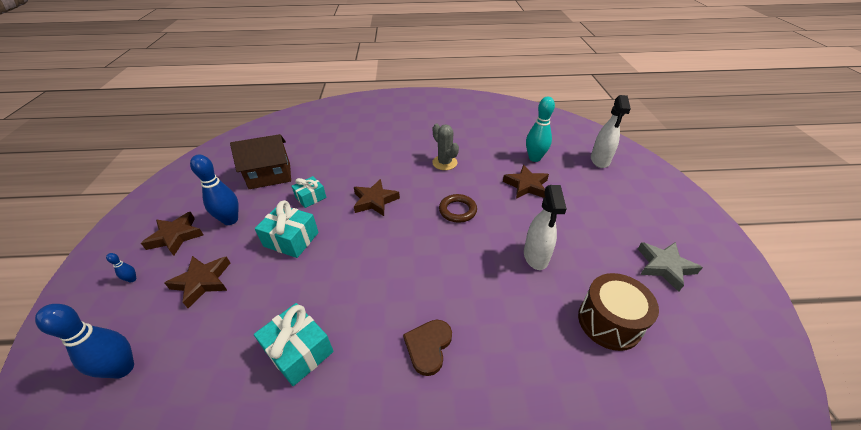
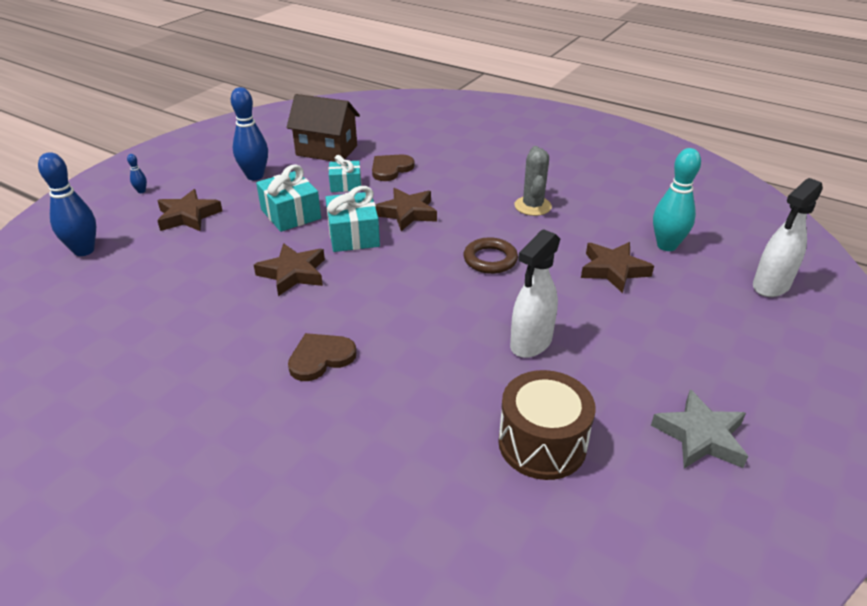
camera: 35 degrees right, 5 degrees down
(176, 236) = (200, 172): brown star -> brown star (293, 273)
(299, 351) = (210, 303): turquoise gift -> turquoise gift (353, 235)
(331, 172) = (391, 169): none -> brown heart

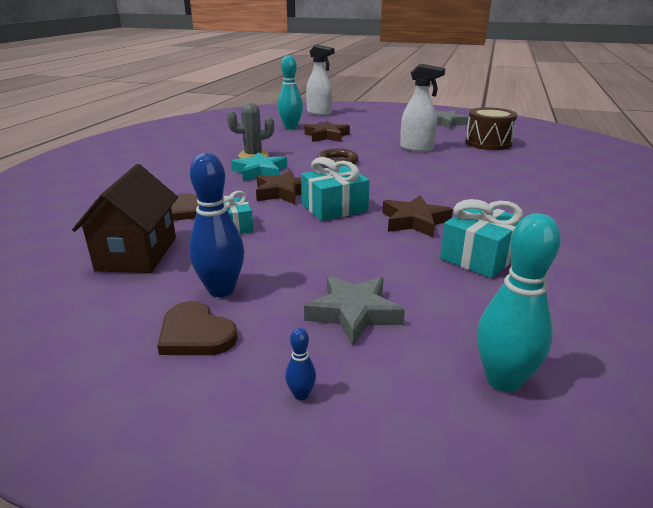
camera: 105 degrees left, 10 degrees down
(84, 250) = (503, 380): blue bowling pin -> turquoise bowling pin
(188, 216) = (353, 313): brown star -> grey star
(290, 214) = (311, 244): turquoise gift -> turquoise gift (480, 256)
(320, 358) = (498, 194): brown heart -> brown heart (196, 334)
(473, 206) = (260, 172): none -> turquoise star

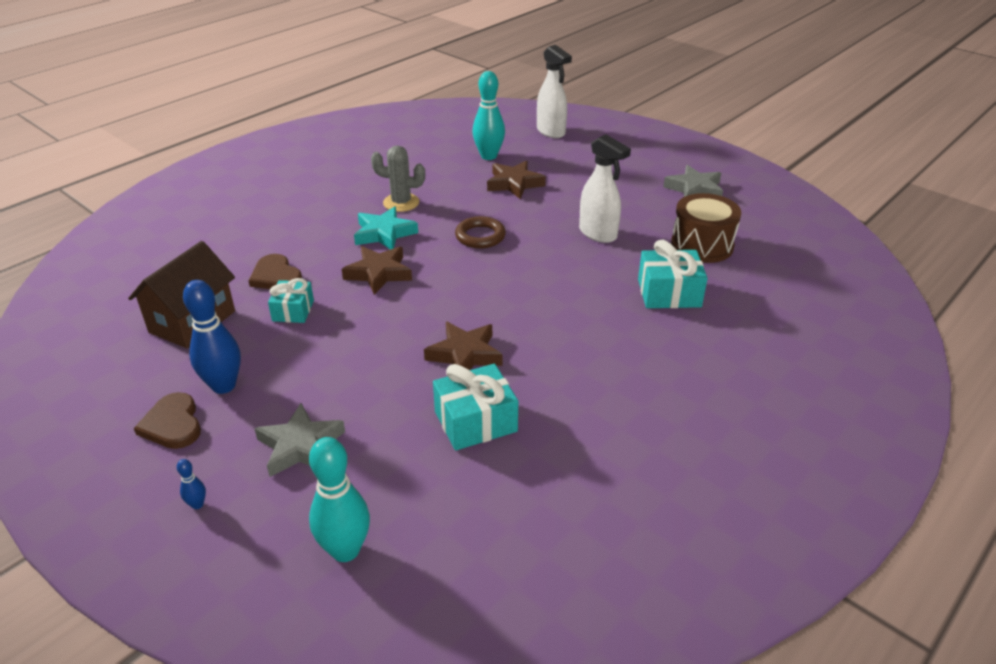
camera: 25 degrees right, 10 degrees up
(334, 207) = (406, 311): turquoise gift -> turquoise gift (669, 293)

